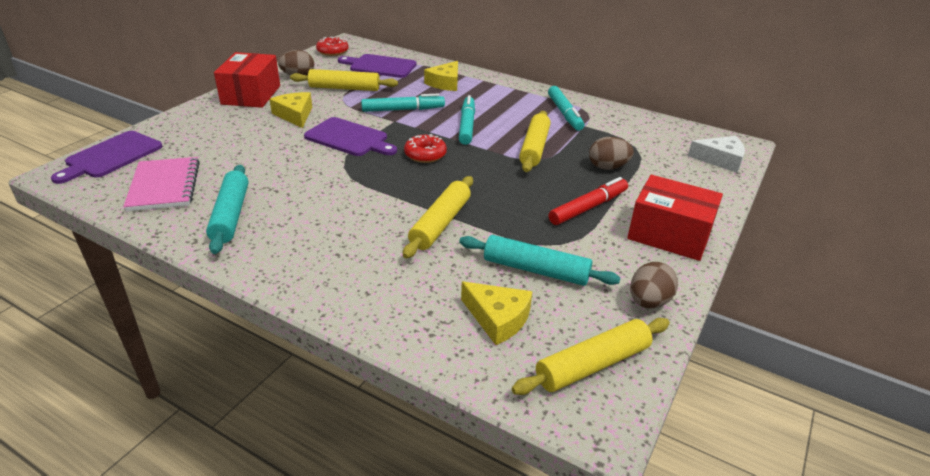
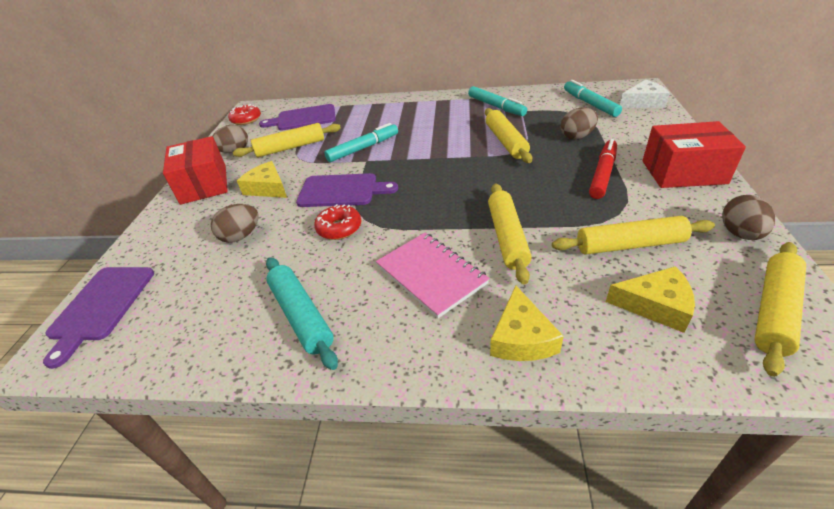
camera: 20 degrees left, 5 degrees up
(164, 186) = (196, 314): pink notebook -> pink notebook (431, 275)
(242, 144) = (241, 236): none -> brown egg
(425, 155) = (425, 180): red donut -> red donut (339, 228)
(445, 83) = (375, 114): yellow cheese -> yellow cheese (521, 338)
(467, 125) = (432, 142): turquoise marker -> turquoise marker (590, 104)
(535, 270) = (629, 245): turquoise rolling pin -> yellow rolling pin

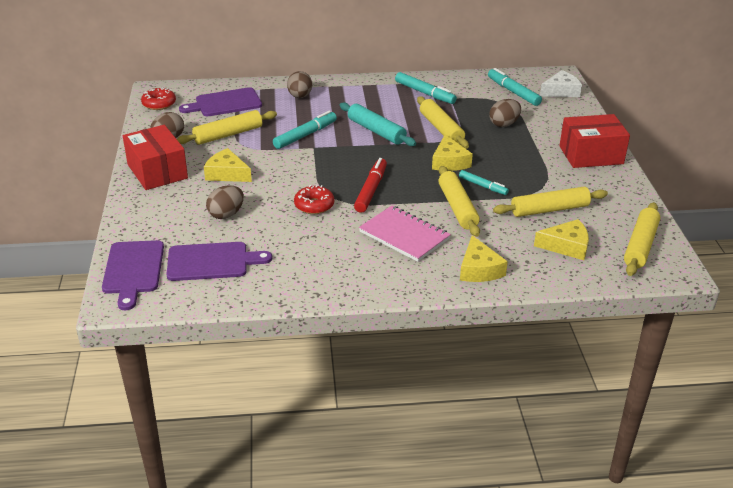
camera: 15 degrees left, 5 degrees down
(301, 316) = (312, 266): turquoise rolling pin -> turquoise rolling pin (376, 131)
(341, 191) = (302, 175): purple cutting board -> purple cutting board (212, 262)
(508, 178) = (449, 162): none -> yellow cheese
(543, 209) = (483, 186): none -> turquoise marker
(602, 174) = (528, 157): red marker -> red marker (371, 190)
(740, 234) = (626, 199): brown egg -> brown egg (300, 96)

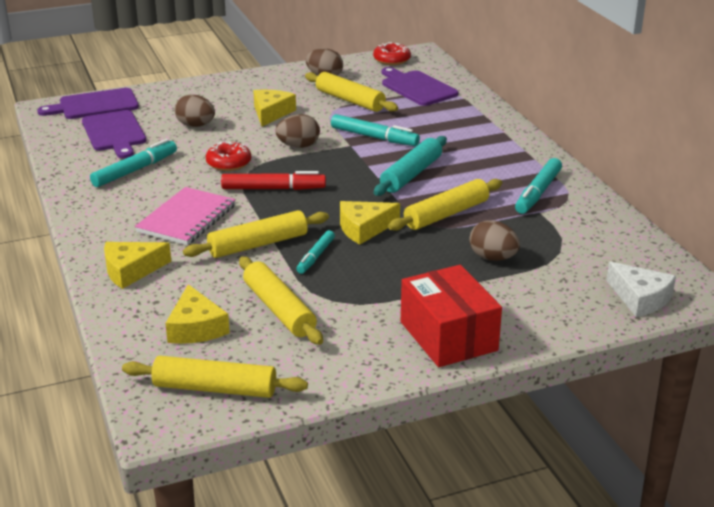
camera: 75 degrees right, 5 degrees down
(157, 171) = (260, 83): red box -> none
(300, 96) = (464, 121): brown egg -> brown egg (298, 146)
(513, 92) = (600, 257): turquoise marker -> turquoise marker (135, 170)

